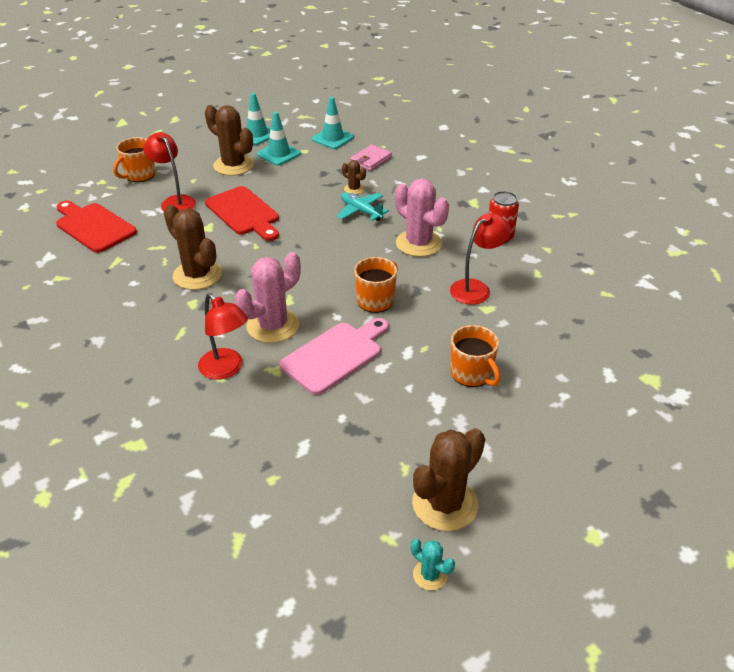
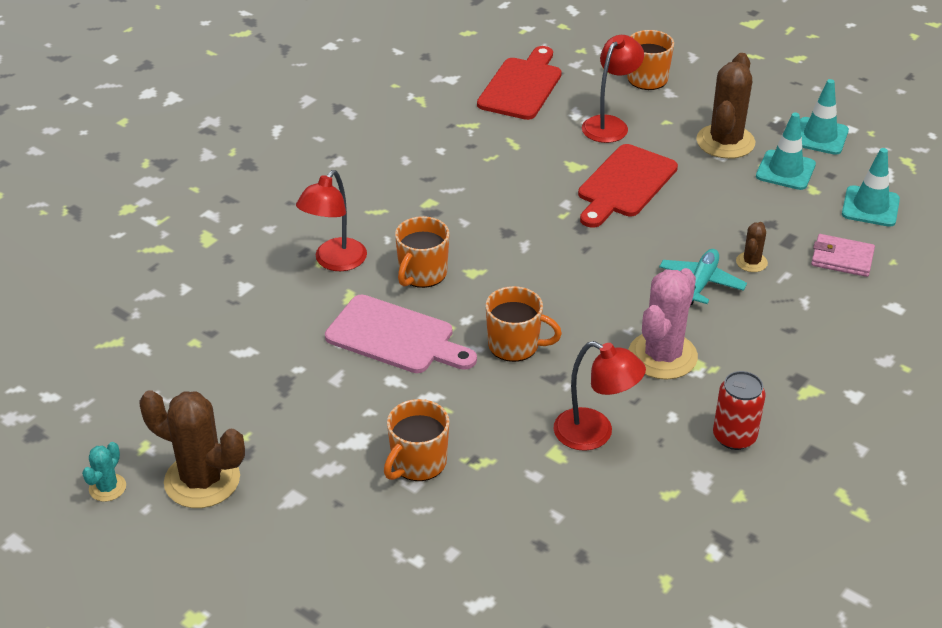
camera: 70 degrees right, 0 degrees up
(197, 275) = (480, 189): brown cactus -> none
(273, 326) = (422, 274): pink cactus -> orange mug

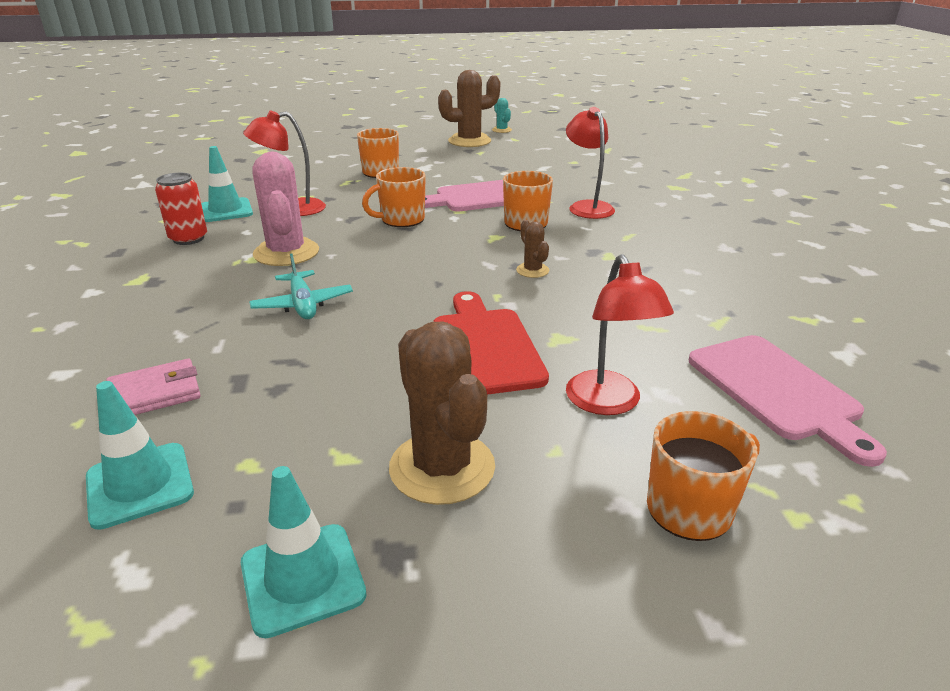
camera: 135 degrees right, 10 degrees down
(522, 86) = (777, 391): red cutting board -> pink cutting board
(751, 262) = (266, 341): brown cactus -> brown cactus (532, 270)
(785, 170) = (313, 472): turquoise traffic cone -> turquoise traffic cone (226, 210)

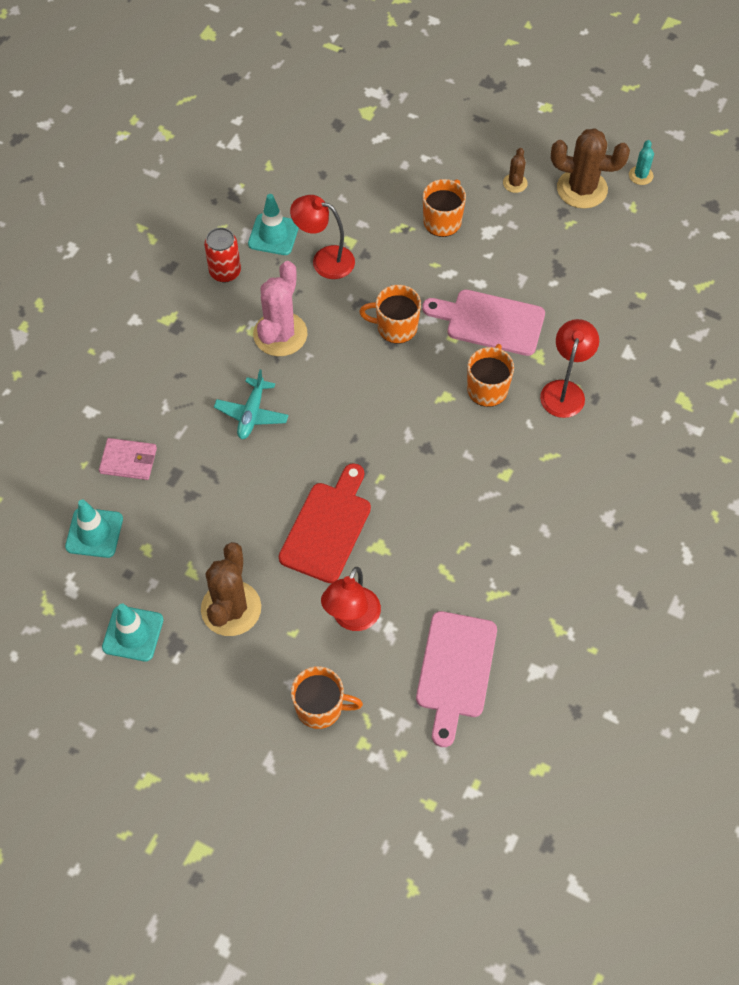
camera: 35 degrees right, 30 degrees up
(532, 270) = (431, 461): brown cactus -> brown cactus (515, 183)

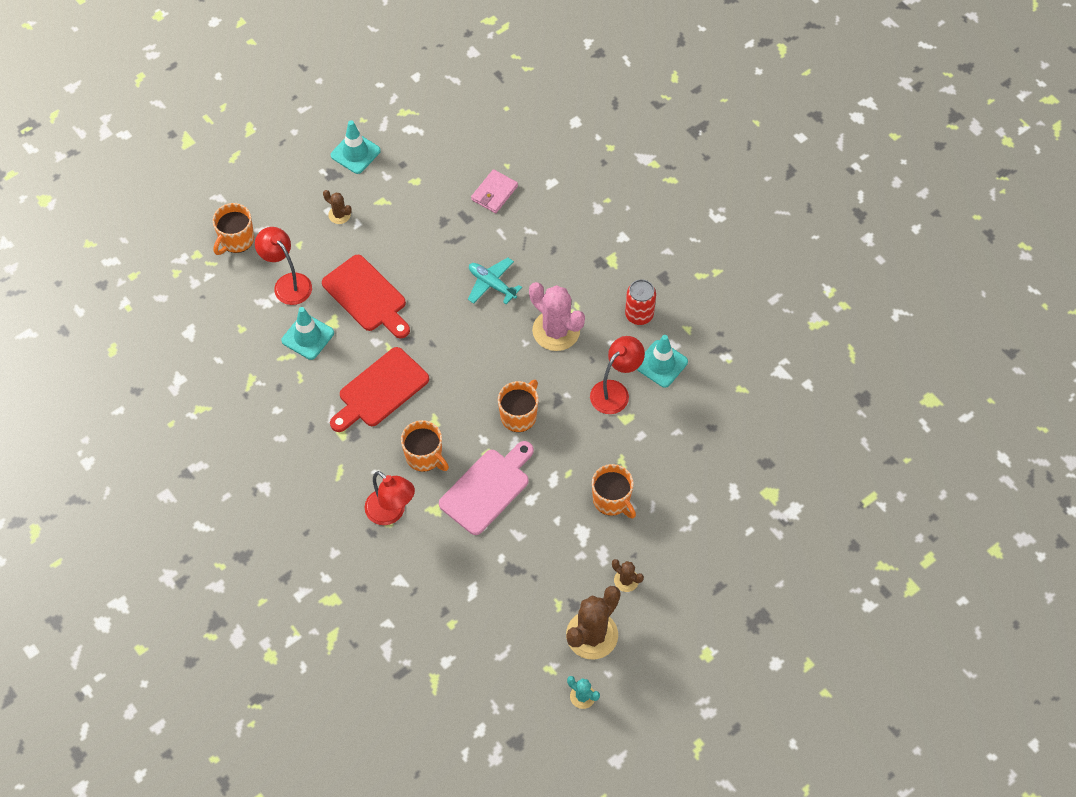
camera: 115 degrees right, 0 degrees up
(94, 533) = (446, 155): turquoise traffic cone -> turquoise traffic cone (308, 337)
(231, 608) = (339, 215): brown cactus -> brown cactus, size x0.49
(436, 461) = (380, 390): none -> red cutting board
(455, 670) = (211, 330): pink cutting board -> none

